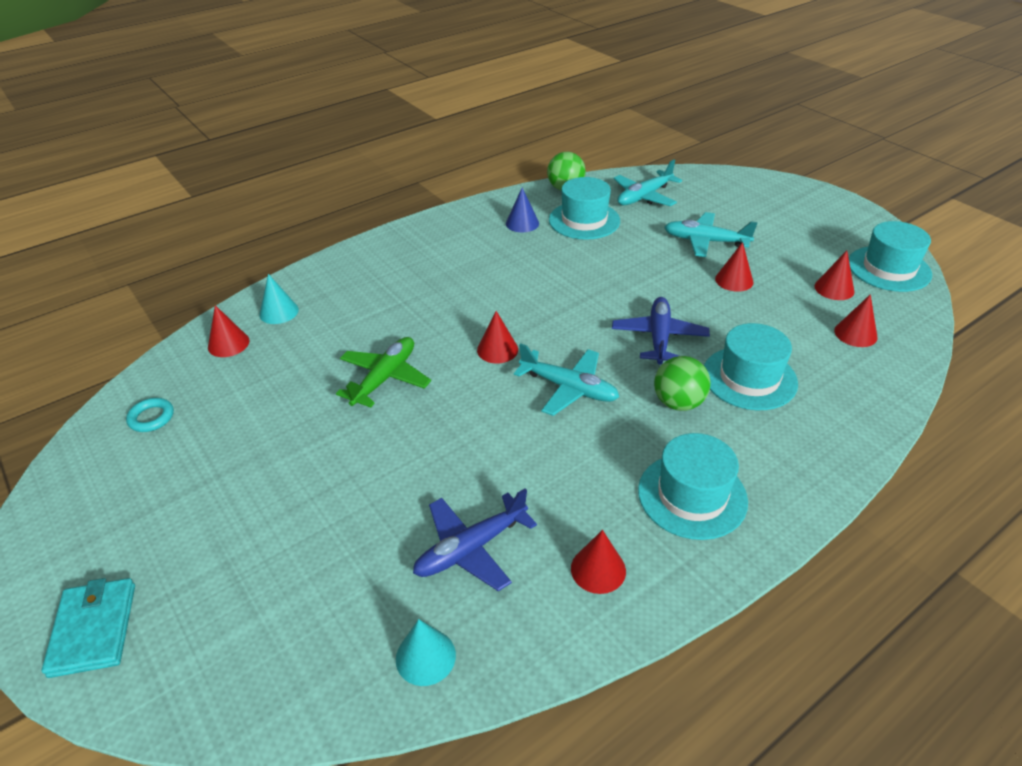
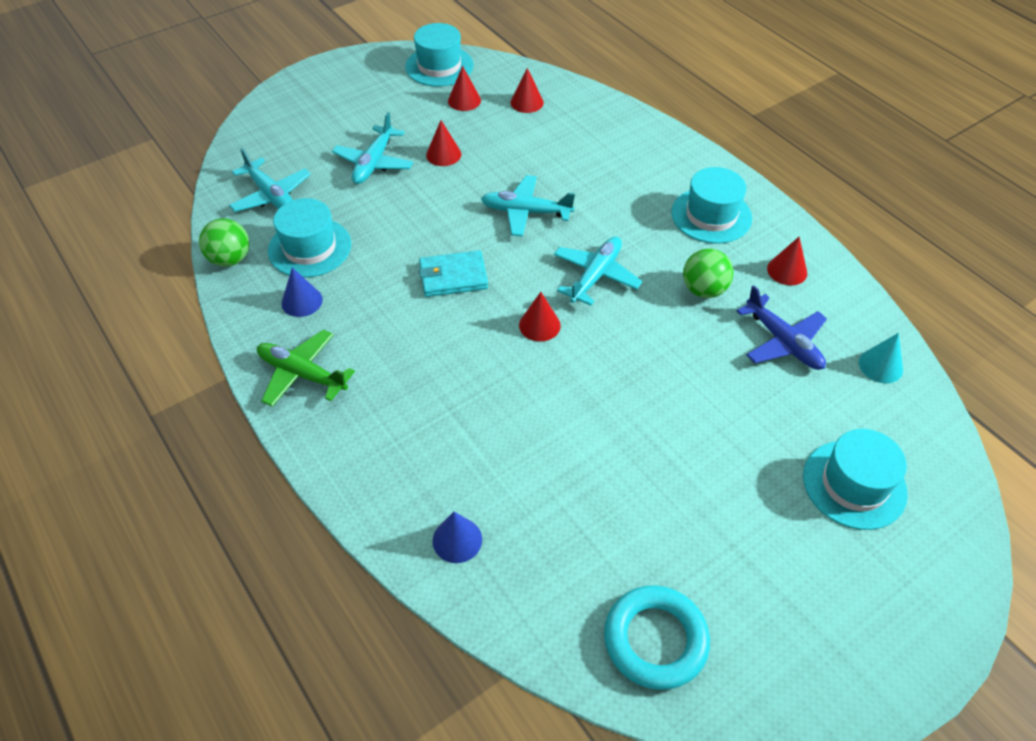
camera: 90 degrees left, 10 degrees up
(93, 629) = (921, 604): turquoise wallet -> turquoise wallet (453, 277)
(151, 418) = (655, 640): turquoise ring -> turquoise ring, size x1.96
(228, 344) = (519, 586): red cone -> none
(279, 312) = (457, 540): turquoise cone -> blue cone
(385, 378) = (583, 415): green plane -> green plane (301, 374)
(659, 337) = (525, 212): blue plane -> turquoise plane
(678, 403) = (612, 210): green ball -> green ball (704, 290)
(749, 378) = (581, 167): turquoise hat -> turquoise hat (854, 484)

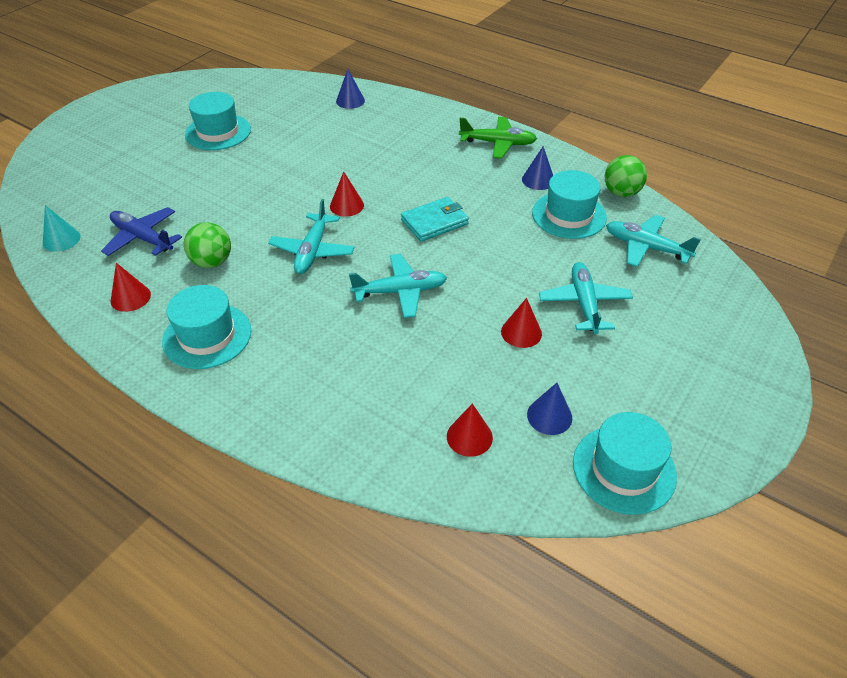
camera: 160 degrees right, 5 degrees down
(464, 100) = (549, 416): red cone -> blue cone
(655, 640) = (230, 91): turquoise ring -> none
(854, 484) = (104, 168): turquoise hat -> turquoise hat (218, 132)

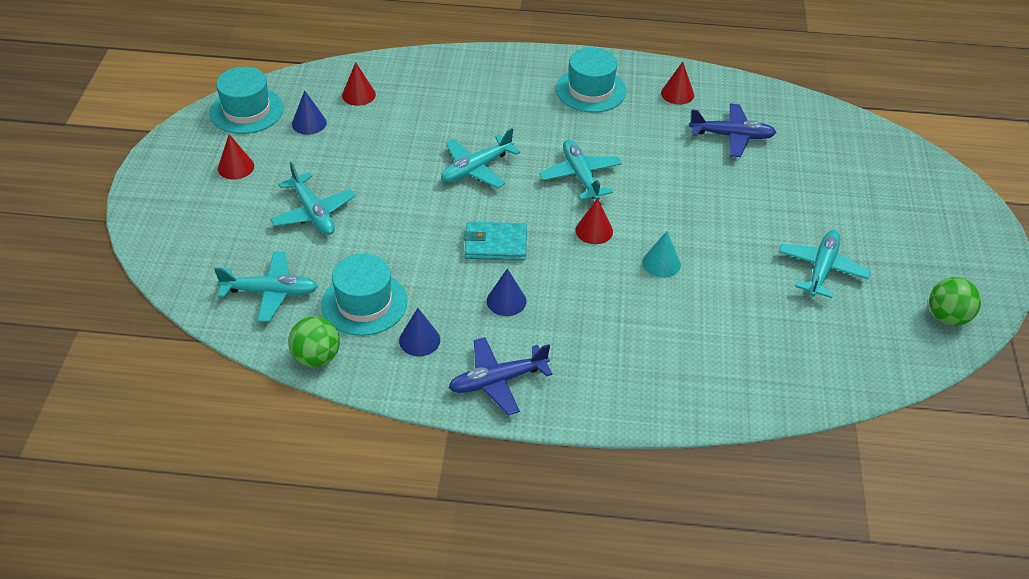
camera: 150 degrees right, 0 degrees up
(61, 239) = (792, 112): turquoise cone -> turquoise cone (661, 263)
(212, 262) = (651, 138): green ball -> green ball (947, 317)
(218, 132) = (821, 269): turquoise hat -> turquoise plane
(350, 101) = (734, 382): blue cone -> blue cone (506, 301)
(434, 222) = (495, 244): turquoise wallet -> turquoise wallet turned 60 degrees clockwise
(498, 143) = (497, 381): green plane -> blue plane
(521, 332) = (356, 171): red cone -> red cone (236, 167)

